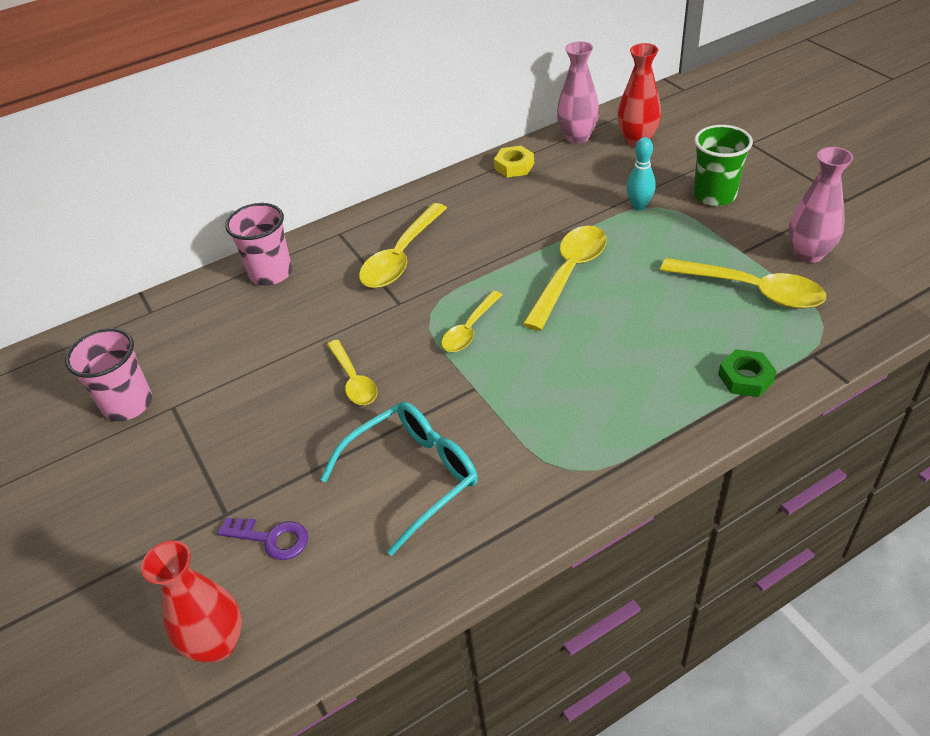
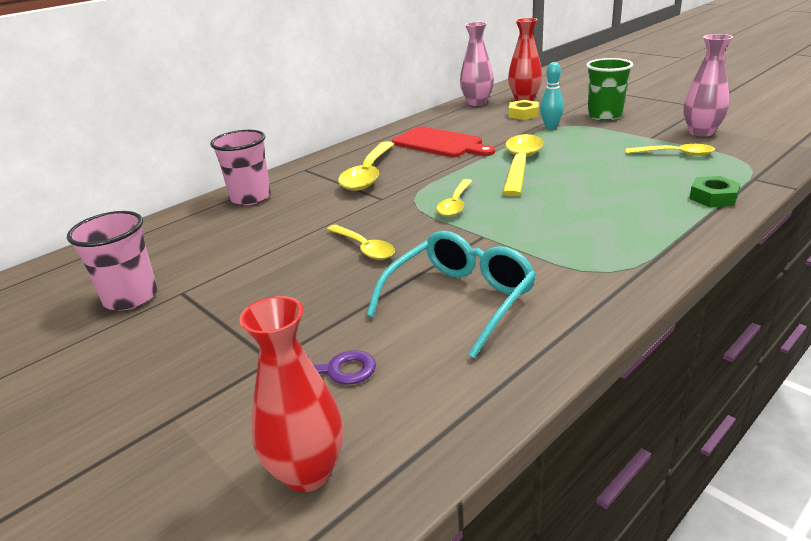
camera: 15 degrees left, 15 degrees down
(500, 214) = (440, 143): none -> red cutting board
(514, 166) = (436, 120): yellow nut -> yellow nut (523, 114)
(752, 290) = (675, 154): yellow spoon -> yellow spoon, size x0.61

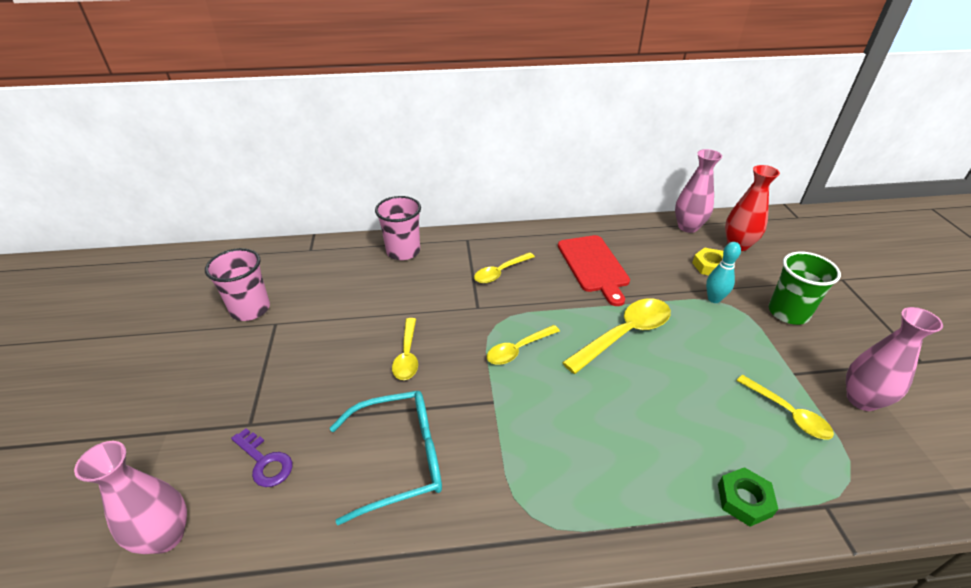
camera: 35 degrees right, 10 degrees up
(307, 472) = (166, 536): red vase -> pink vase
(368, 174) = (500, 272): yellow spoon -> yellow spoon, size x0.61

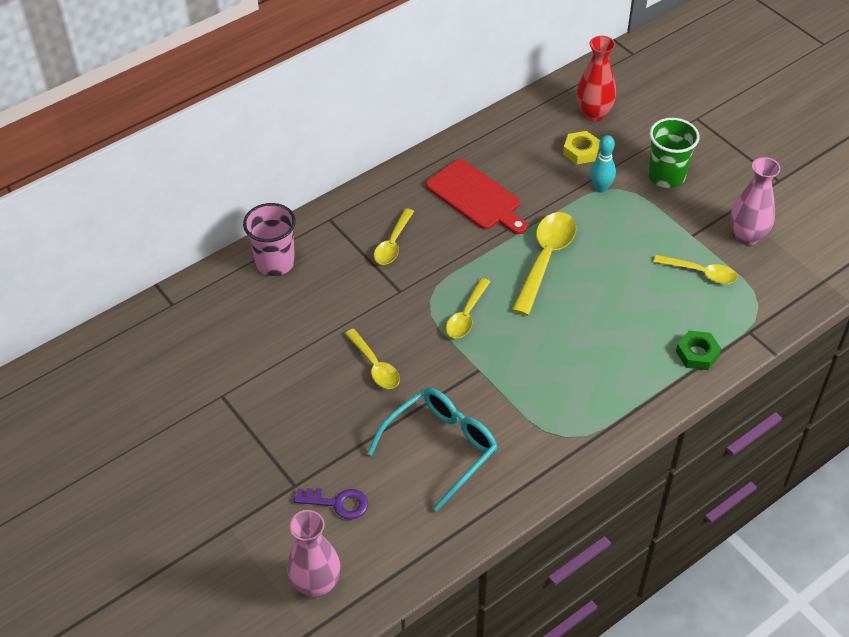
camera: 30 degrees left, 10 degrees up
(250, 309) = (181, 394): pink cup -> none
(688, 227) = (537, 110): pink vase -> none

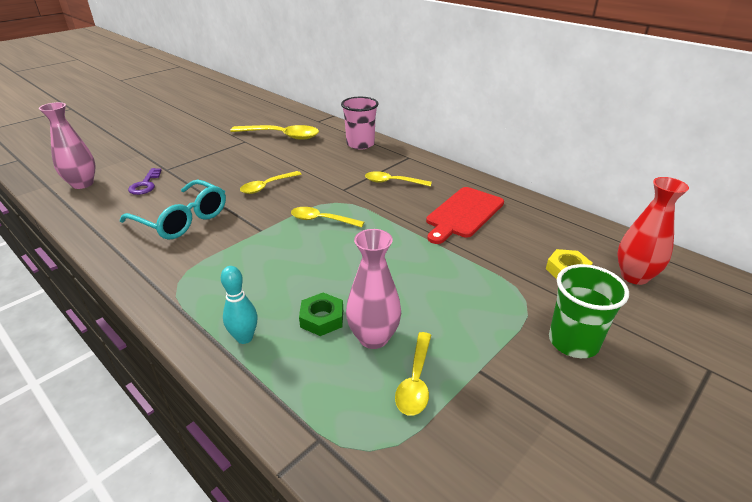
camera: 80 degrees right, 15 degrees down
(545, 259) = (400, 257): yellow spoon -> yellow spoon (282, 136)
(600, 188) = (519, 288): turquoise bowling pin -> turquoise bowling pin (244, 338)
(697, 354) = (279, 381): green nut -> green nut (322, 318)
(747, 236) = (504, 434): pink vase -> pink vase (373, 338)

